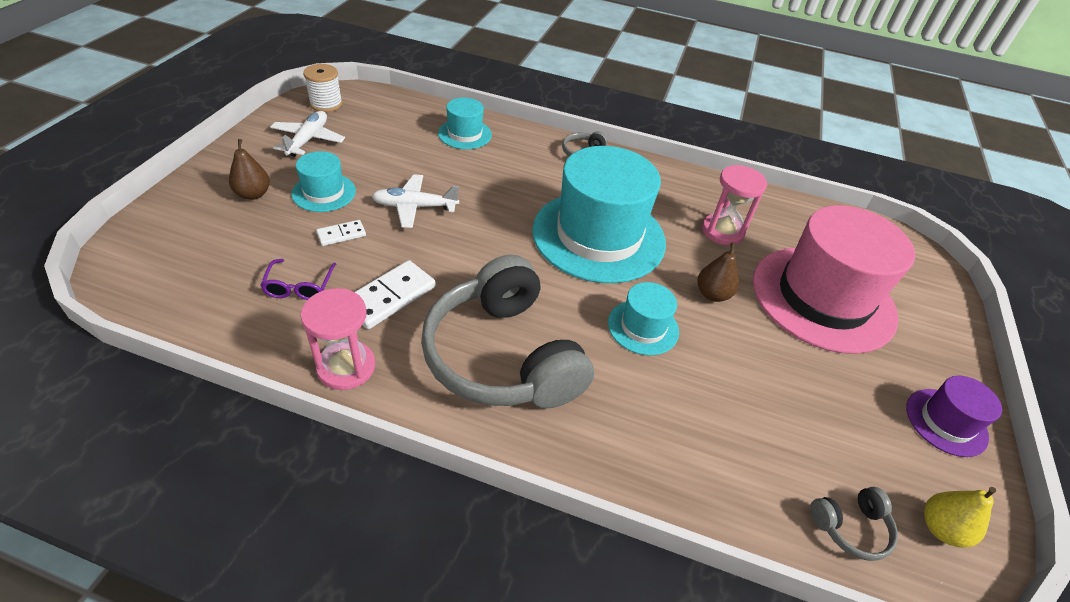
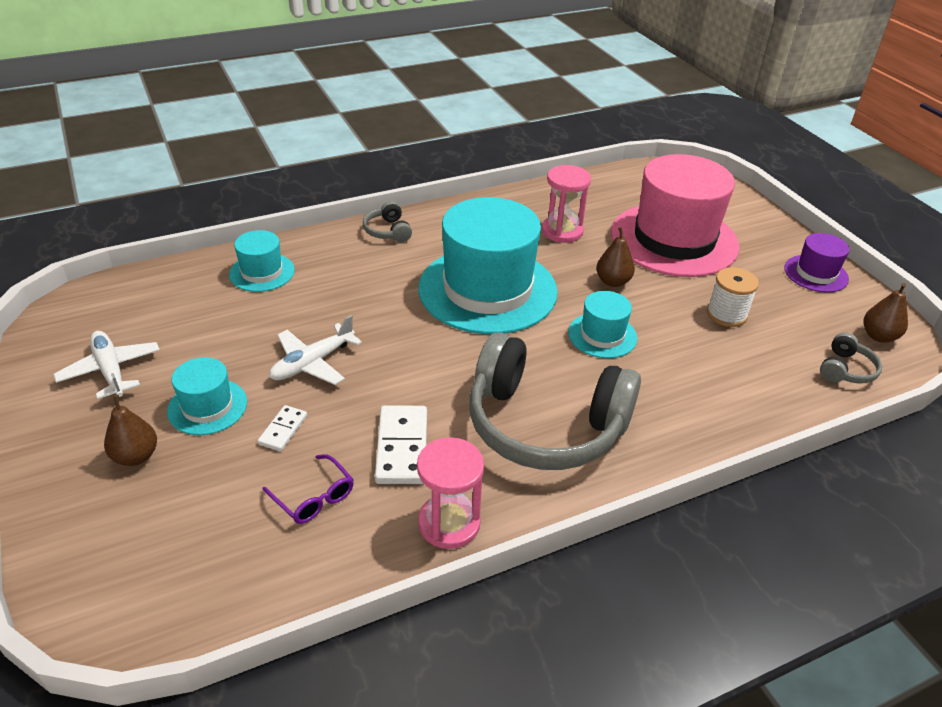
camera: 40 degrees left, 5 degrees down
(326, 104) = (72, 325): white spool -> white spool (726, 314)
(941, 528) = (878, 336): yellow pear -> brown pear

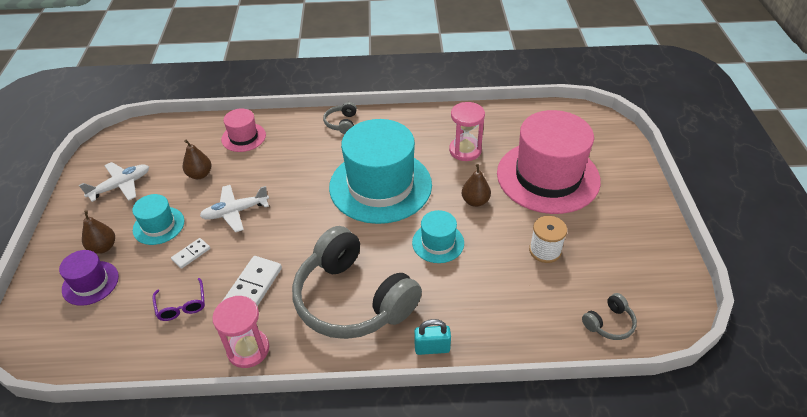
camera: 25 degrees right, 5 degrees up
(110, 370) = (121, 186): white plane -> white plane turned 60 degrees clockwise
(262, 272) = (243, 137): turquoise hat -> pink hat
(679, 450) = (432, 348): none -> turquoise padlock
(816, 273) = (646, 234): purple hat -> purple hat (90, 283)
(878, 336) = (660, 303): brown pear -> brown pear (200, 174)

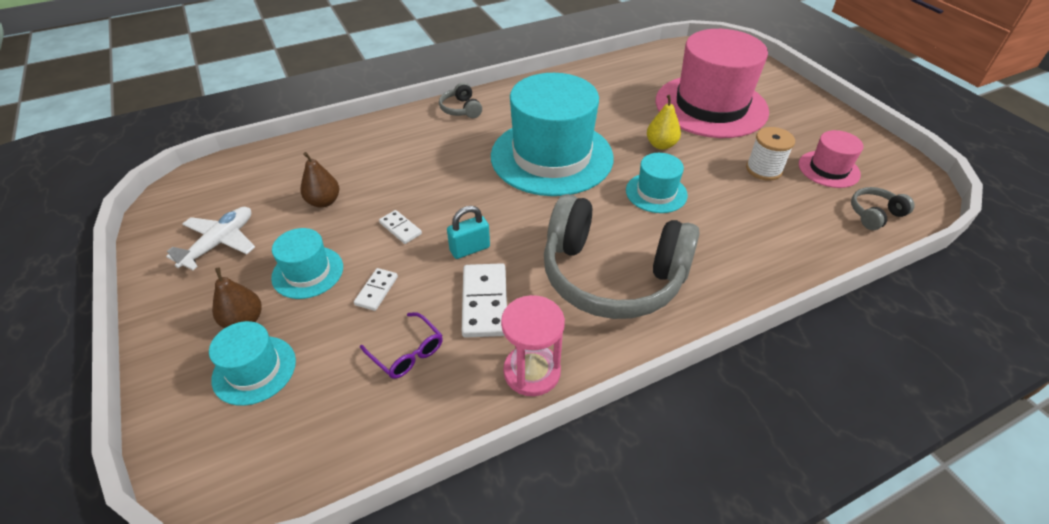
camera: 25 degrees left, 0 degrees up
(90, 283) = (254, 370): purple hat -> turquoise hat
(235, 212) = (400, 228): white plane -> white domino
(243, 137) = (352, 149): pink hat -> pink hat (828, 169)
(432, 348) = (735, 294): turquoise padlock -> turquoise padlock (470, 249)
(465, 150) = (613, 103): pink hourglass -> none
(475, 201) = (661, 145): brown pear -> yellow pear
(609, 323) = (875, 214): grey headphones -> grey headphones turned 150 degrees counterclockwise

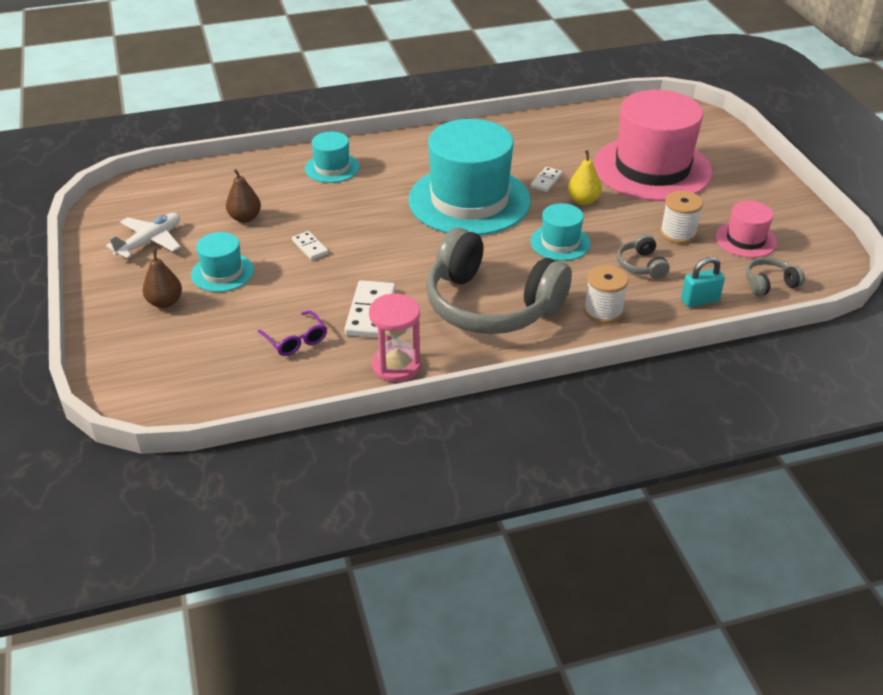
camera: 10 degrees right, 5 degrees down
(254, 370) = (170, 337): turquoise hat -> turquoise hat (332, 168)
(376, 290) = (279, 293): white domino -> white domino (546, 181)
(461, 109) = (393, 147): grey headphones -> grey headphones (641, 265)
(470, 249) = (368, 270): turquoise padlock -> turquoise padlock (699, 300)
(730, 267) = (603, 311): none -> white spool

